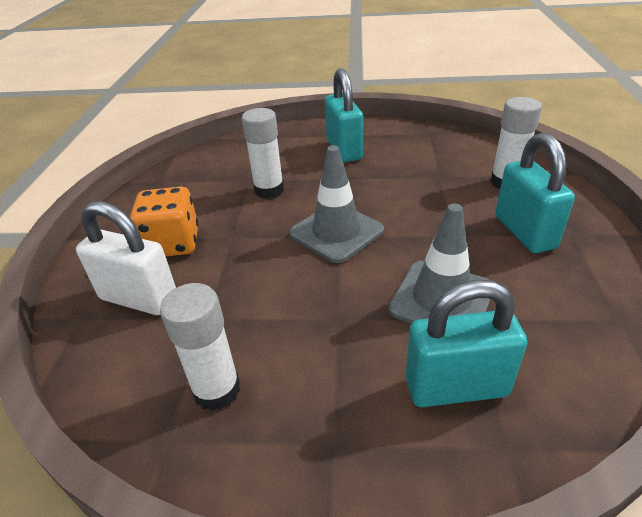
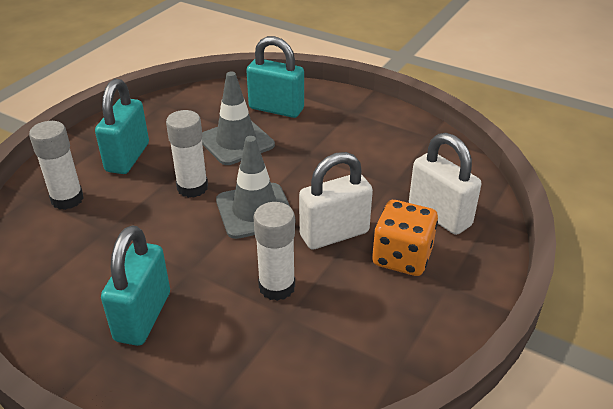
camera: 155 degrees left, 0 degrees up
(217, 390) = (398, 146): white glue stick -> white glue stick (192, 188)
(245, 240) = (334, 234): none -> white padlock

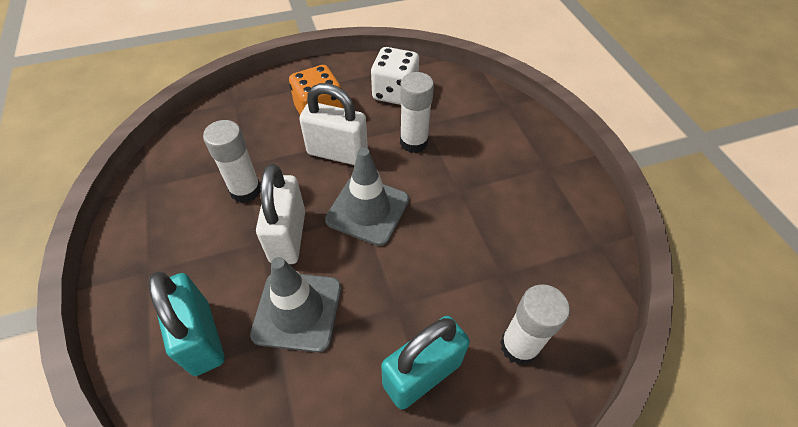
camera: 140 degrees left, 15 degrees up
(143, 316) = (513, 176): turquoise padlock -> none
(192, 188) = (393, 273): white glue stick -> white glue stick (245, 190)
(360, 330) = (395, 93): none -> white dice
(439, 215) = (257, 121): white padlock -> white padlock (288, 236)

